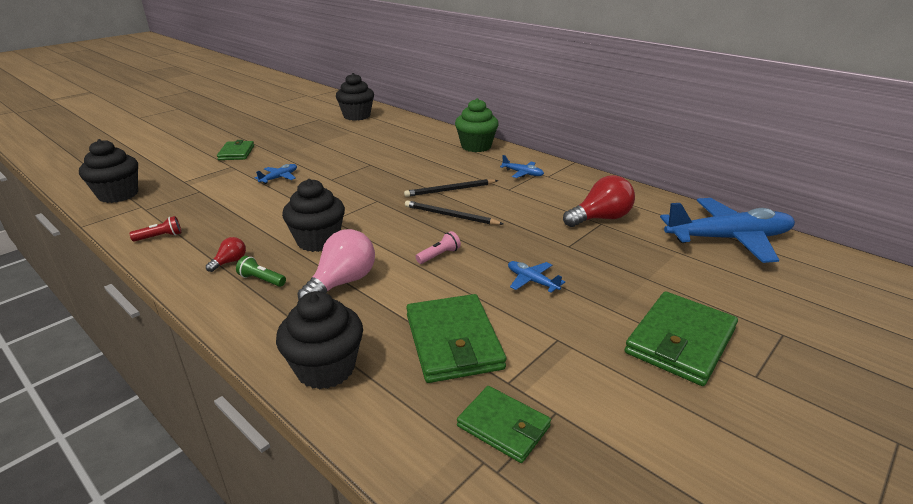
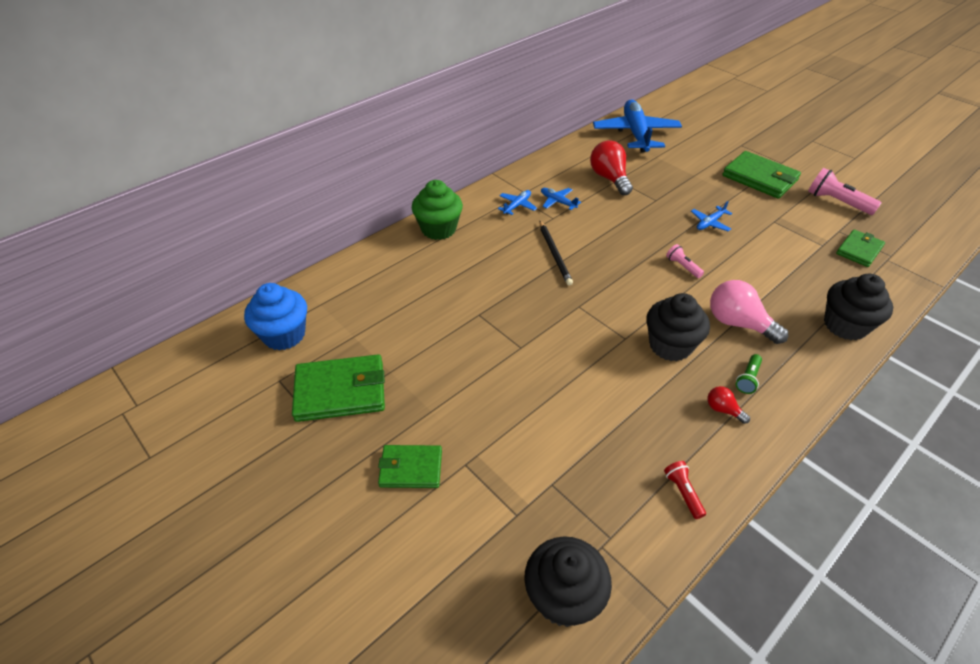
camera: 85 degrees left, 15 degrees up
(279, 178) = (513, 399): blue plane -> blue plane (558, 202)
(357, 116) = (284, 335): black cupcake -> blue cupcake
(450, 216) = (610, 257): black pencil -> none
(453, 341) = (793, 264): green wallet -> green wallet (340, 391)
(652, 429) = (837, 202): none -> pink flashlight

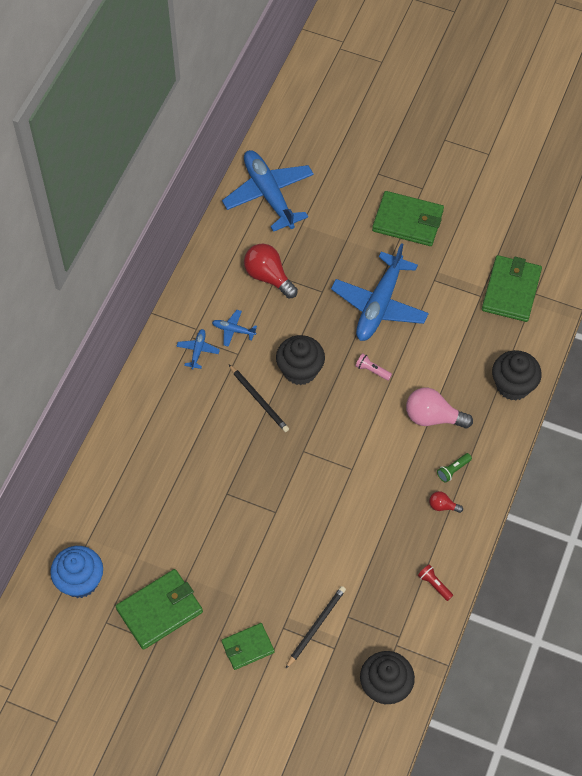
camera: 25 degrees left, 15 degrees up
(438, 229) = (141, 411): green cupcake -> none
(506, 479) = (316, 626): none -> black pencil
(670, 345) = (388, 462): black cupcake -> black cupcake (300, 370)
(710, 223) = (379, 305): blue plane -> blue plane, size x2.35
(748, 379) = (453, 470): green flashlight -> green flashlight turned 45 degrees clockwise
(837, 202) = (483, 231): pink flashlight -> none
(859, 250) = (511, 290): green wallet -> green wallet, size x1.62

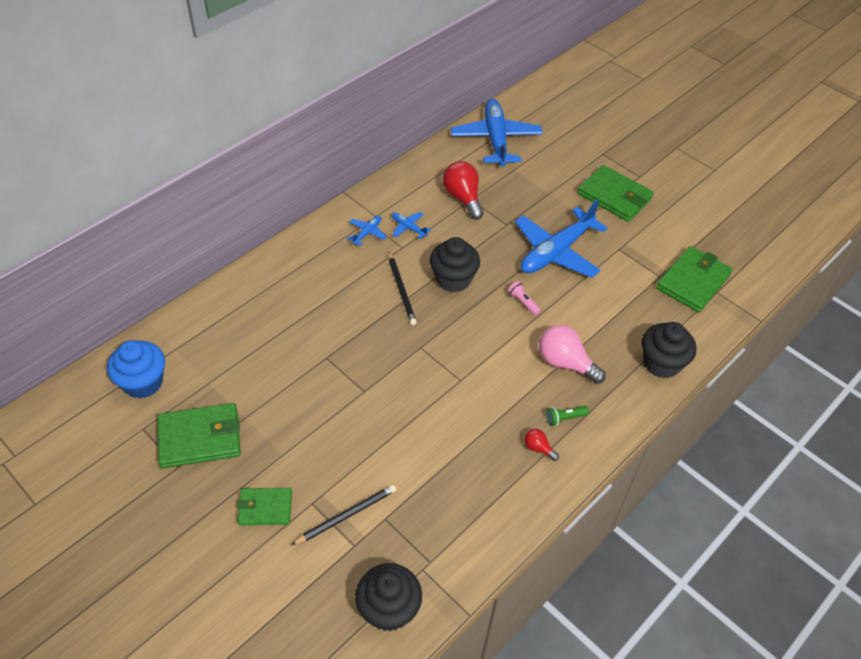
camera: 20 degrees right, 10 degrees down
(434, 584) = (493, 523): red flashlight -> none

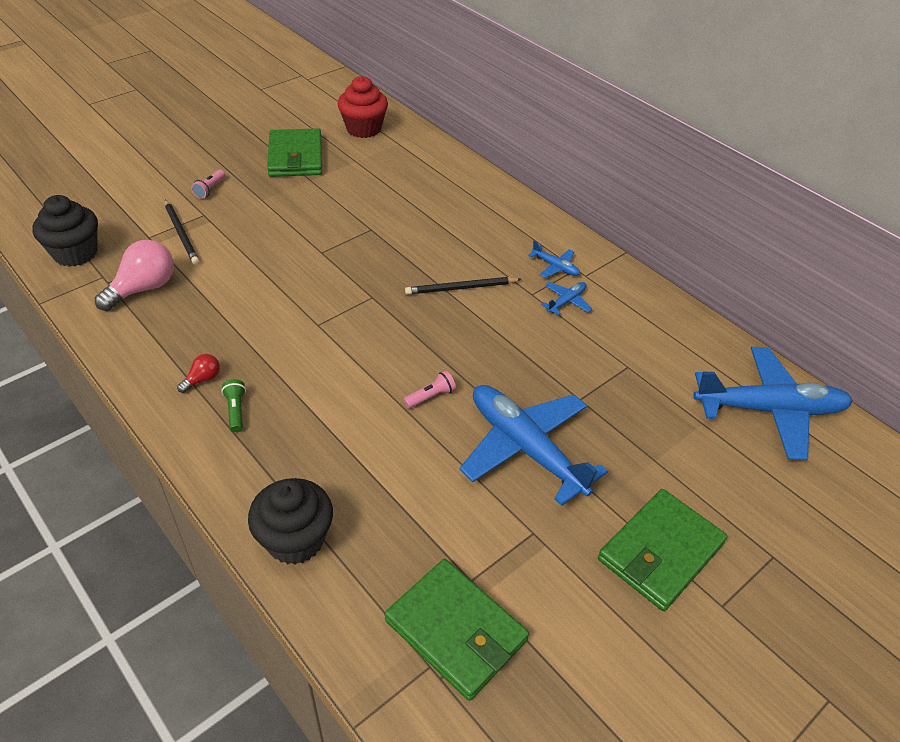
camera: 95 degrees right, 5 degrees down
(143, 382) = (363, 129): blue cupcake -> red cupcake
(265, 508) = (210, 189): green wallet -> pink flashlight
(453, 279) = (476, 334): black cupcake -> none
(463, 198) = (629, 358): red light bulb -> none
(565, 363) = (321, 425): pink light bulb -> pink light bulb (143, 288)

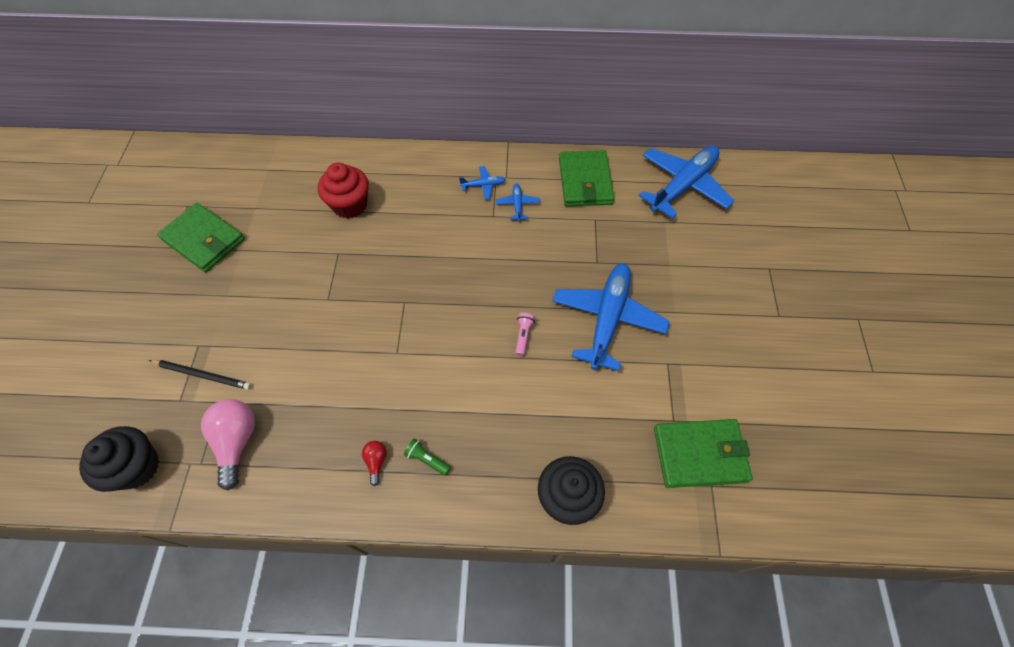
camera: 45 degrees left, 15 degrees up
(210, 189) = (172, 321): pink flashlight -> none
(363, 129) = (225, 176): red cupcake -> red cupcake (350, 205)
(461, 288) = (449, 247): black pencil -> none
(525, 448) = (607, 318): blue plane -> blue plane turned 105 degrees clockwise
(660, 552) = (728, 314): green wallet -> green wallet (585, 181)

